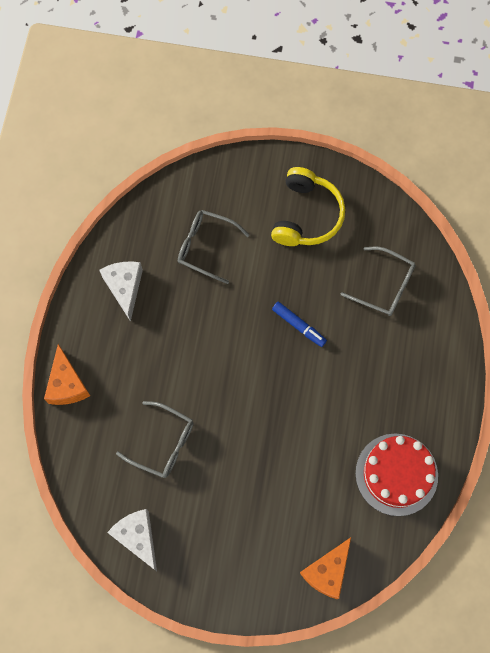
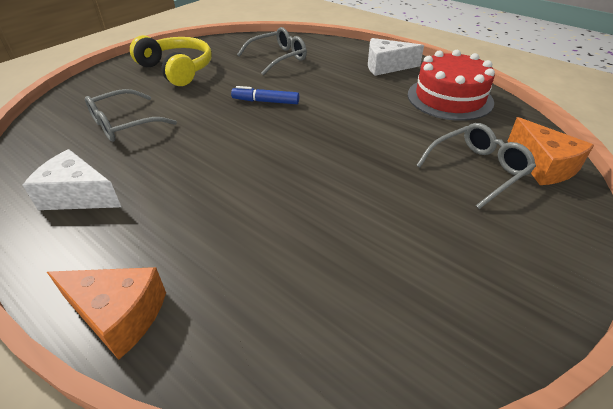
camera: 60 degrees left, 30 degrees down
(137, 537) = (432, 330): white cheese -> white cheese (386, 66)
(163, 444) = (304, 239): grey glasses -> grey glasses (478, 169)
(299, 326) = (265, 101): blue marker -> blue marker turned 150 degrees counterclockwise

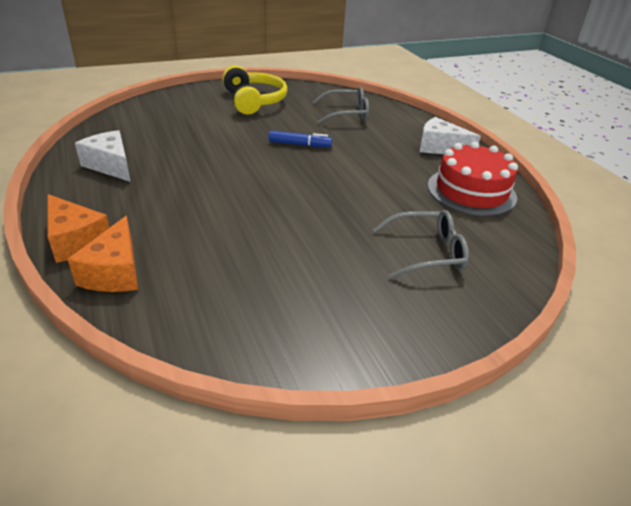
camera: 25 degrees right, 5 degrees down
(124, 124) = (179, 129): grey glasses -> none
(265, 101) = (300, 144): blue marker -> blue marker turned 150 degrees clockwise
(543, 165) = (496, 271): orange cheese -> orange cheese (115, 272)

